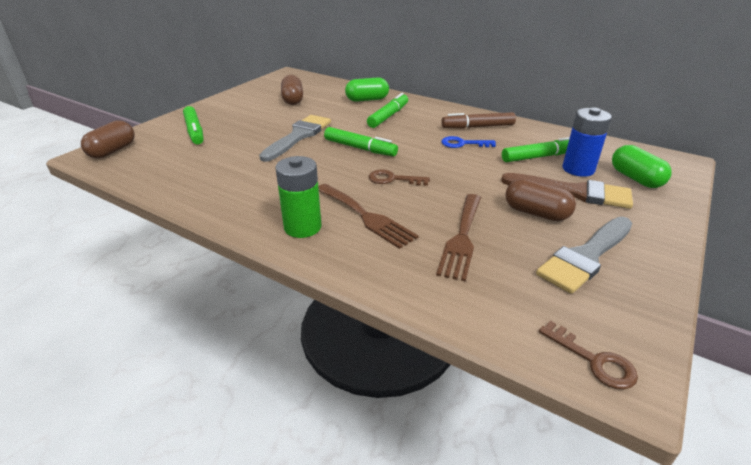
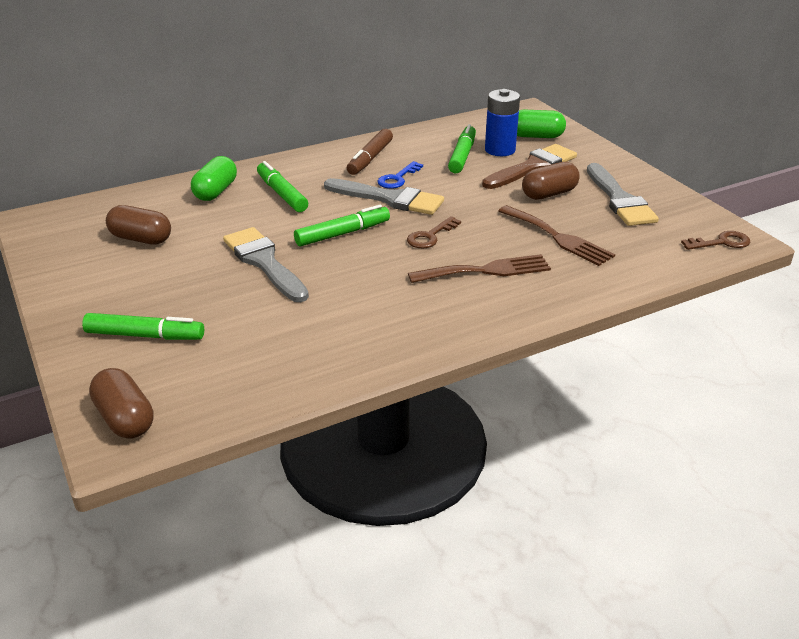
camera: 60 degrees left, 0 degrees up
(302, 227) = (474, 309): green battery -> none
(429, 149) = (389, 199): none -> grey brush

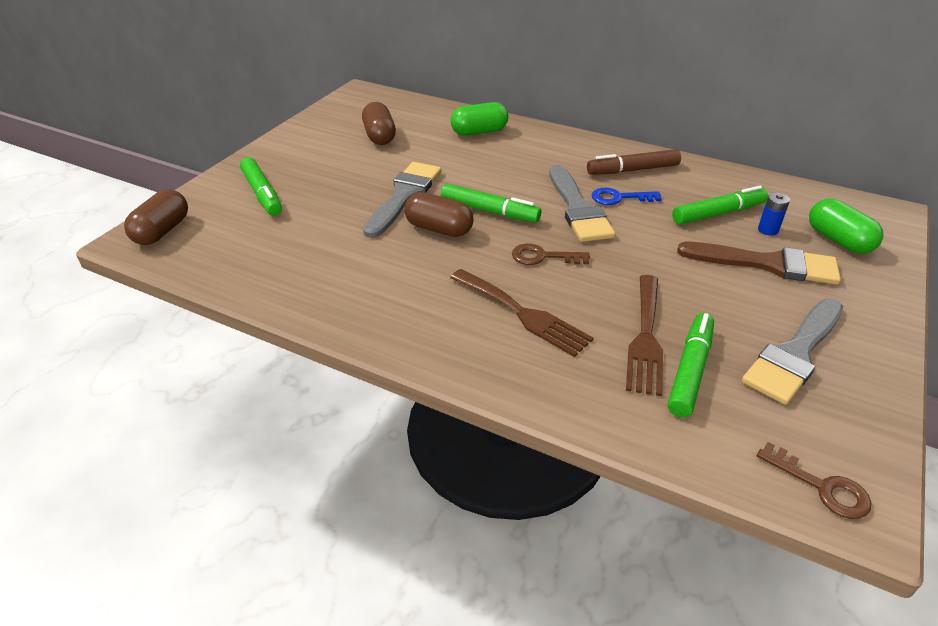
camera: 55 degrees right, 5 degrees up
(282, 194) = (514, 158): green marker -> green marker (690, 370)
(500, 150) = (768, 230): blue battery -> blue battery, size x0.52
(549, 194) = (727, 297): brown capsule -> brown capsule (439, 229)

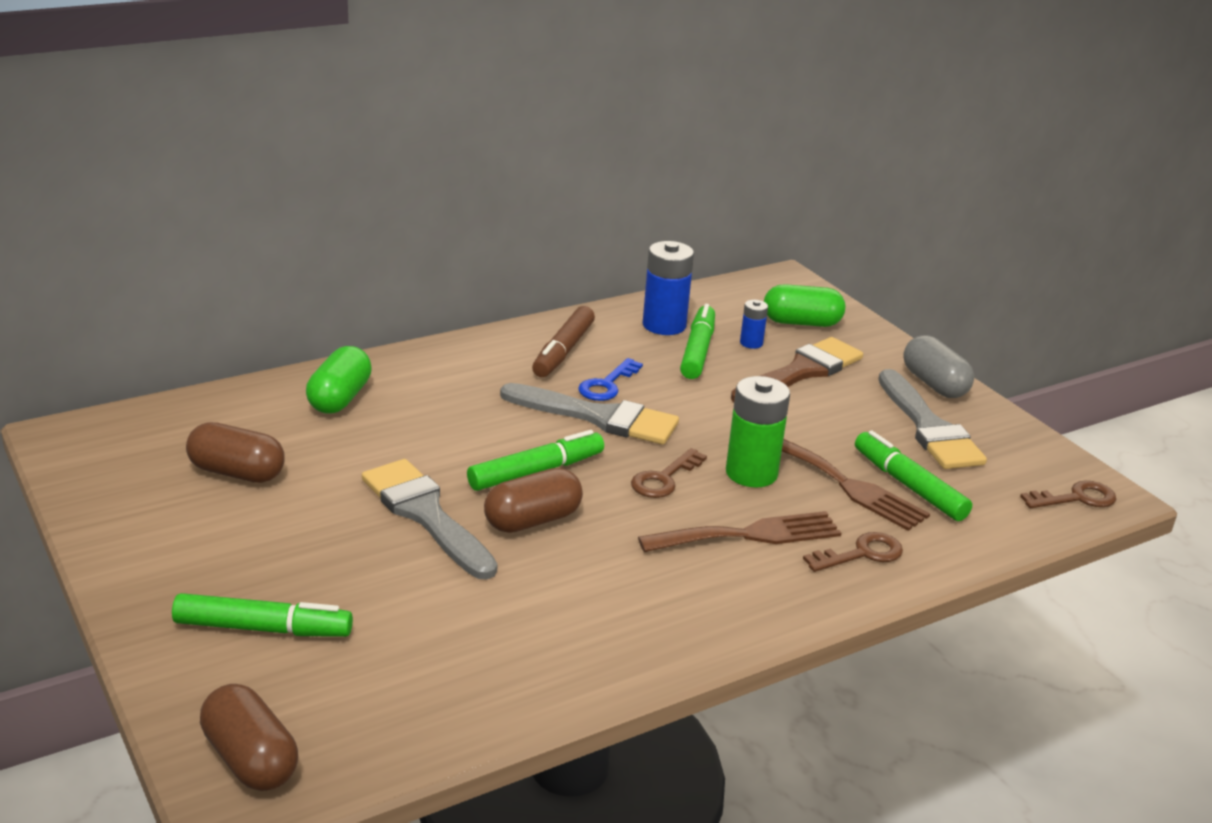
camera: 60 degrees left, 10 degrees down
(563, 375) = (861, 554): none -> brown key
(599, 289) = (751, 473): none -> green battery
(727, 190) = (664, 325): none -> blue battery
(868, 335) = (934, 384): none -> grey capsule

